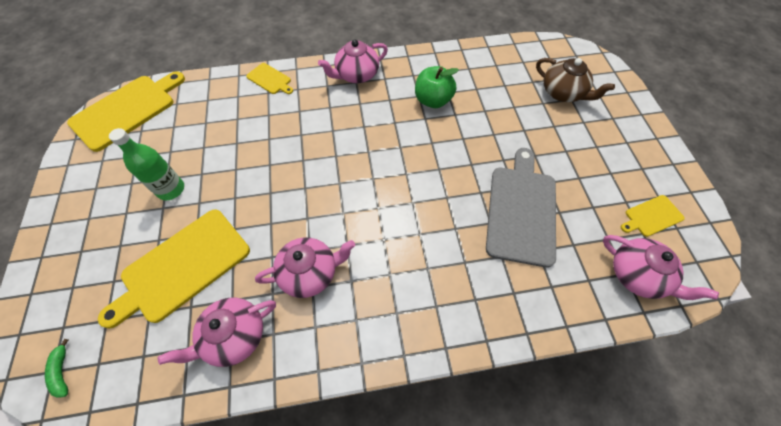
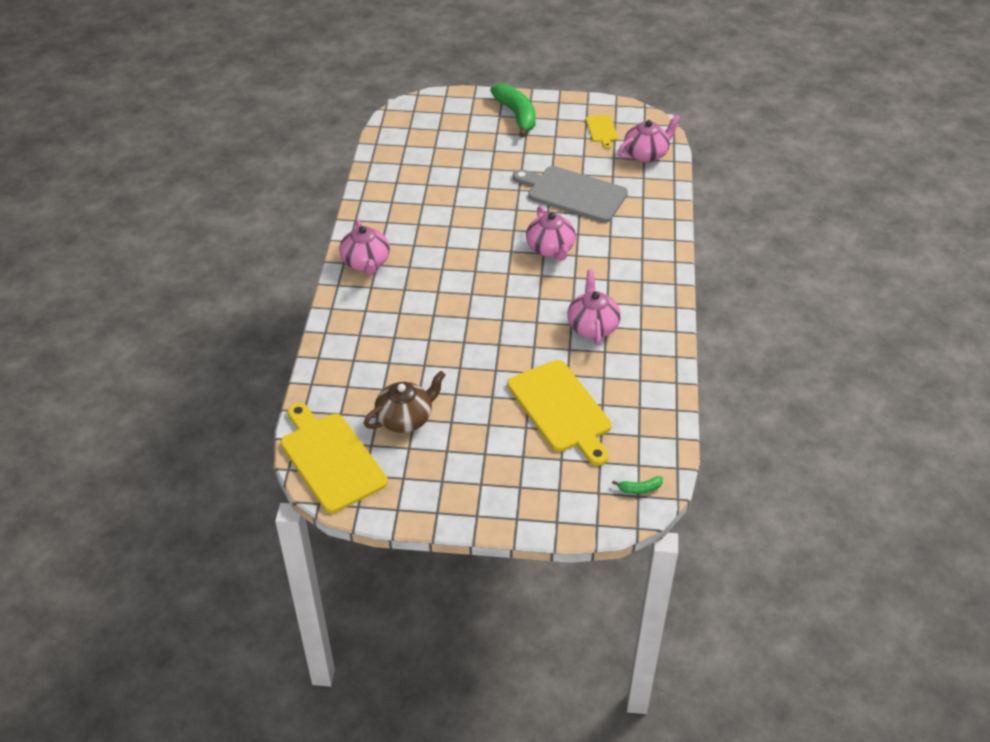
camera: 75 degrees left, 15 degrees down
(171, 189) = (467, 418): green bottle -> none
(234, 336) = (636, 377): pink teapot -> pink teapot (550, 249)
(270, 79) = (339, 331): yellow cutting board -> none
(433, 100) = (429, 216): green apple -> none
(563, 93) = (458, 134): brown teapot -> brown teapot (405, 418)
(623, 132) = (516, 115): none -> green banana

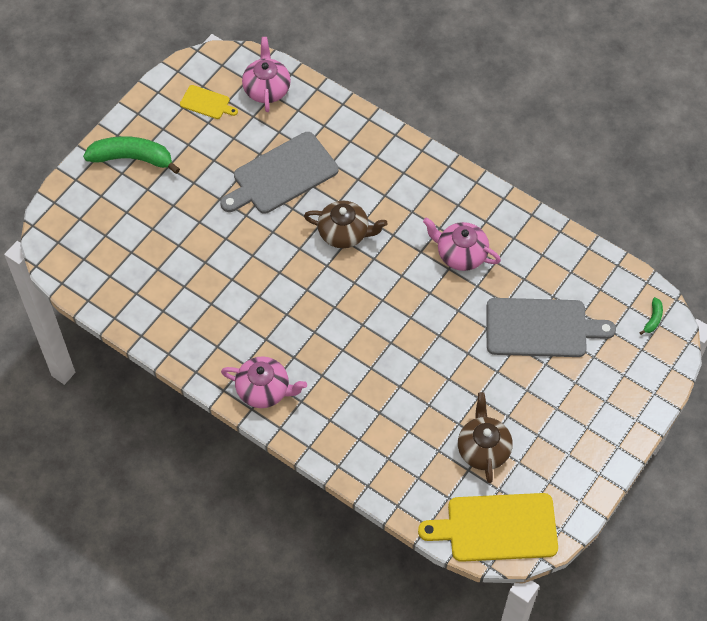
camera: 60 degrees left, 15 degrees up
(550, 249) = (344, 233): pink teapot -> brown teapot
(561, 409) = (541, 328): yellow cutting board -> grey cutting board

